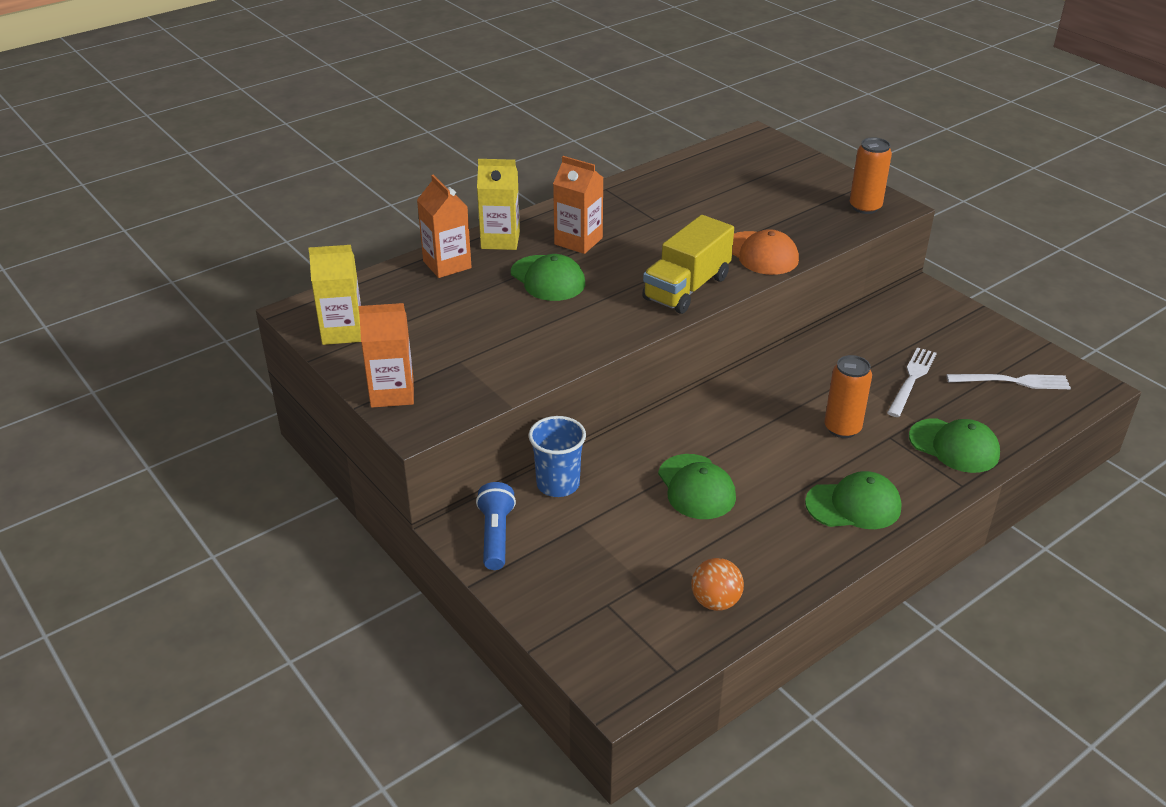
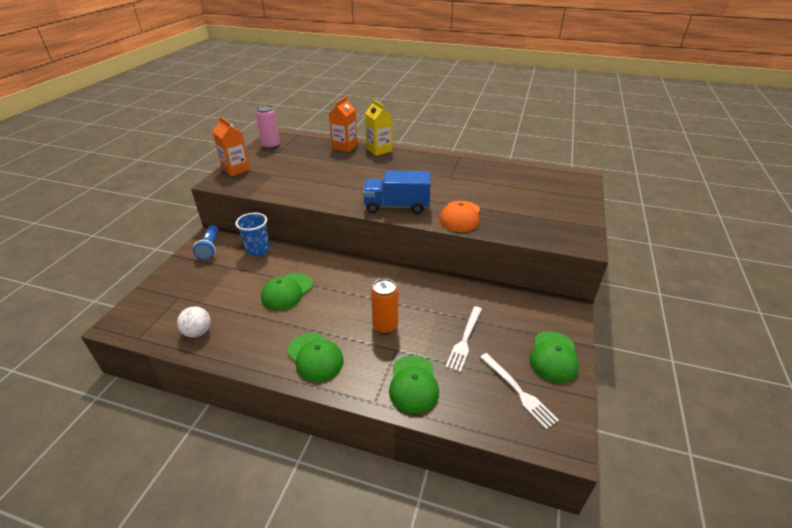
camera: 55 degrees right, 0 degrees up
(342, 332) = (271, 145): yellow carton -> pink can
(495, 536) = (210, 248): blue flashlight -> blue flashlight turned 120 degrees clockwise
(548, 278) = (361, 170): green cap -> green cap (553, 357)
(578, 241) = (402, 166): orange carton -> none
(686, 288) = (396, 206): yellow truck -> blue truck
(715, 601) = (198, 332): orange ball -> white ball
(865, 207) = (565, 234): orange can -> none
(911, 380) = (465, 339): white fork -> white fork turned 120 degrees clockwise

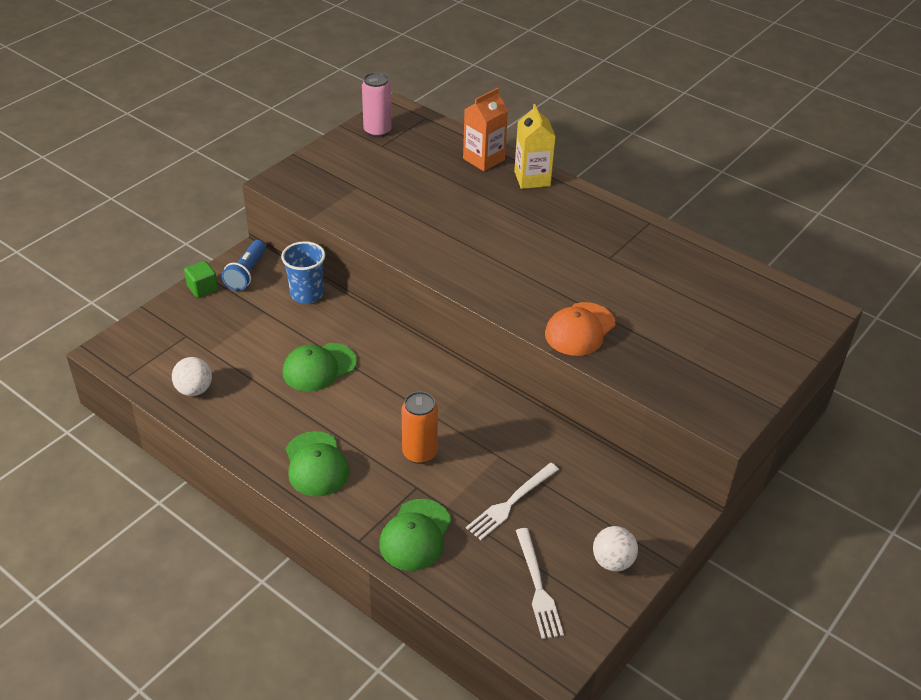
camera: 20 degrees right, 5 degrees up
(180, 264) = (202, 288): none -> green cube
(236, 169) = (312, 165): orange carton -> none
(396, 206) = (500, 288): blue truck -> none
(553, 357) = (612, 561): green cap -> white ball

